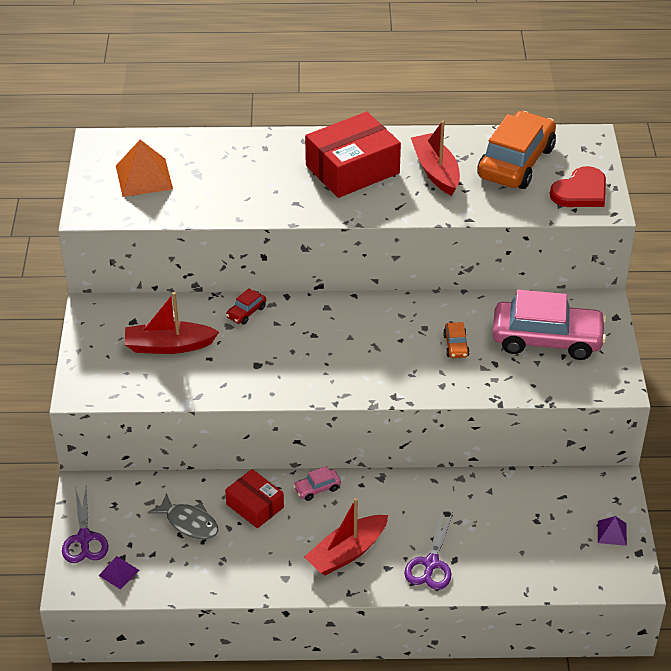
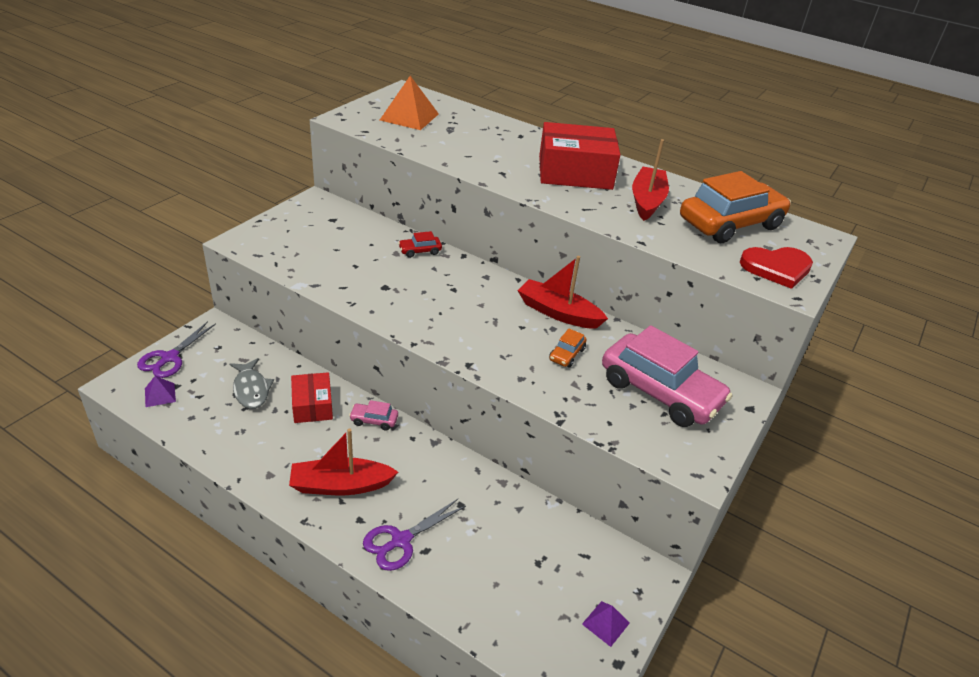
camera: 30 degrees right, 5 degrees down
(169, 346) = (337, 244): red boat -> red boat (558, 313)

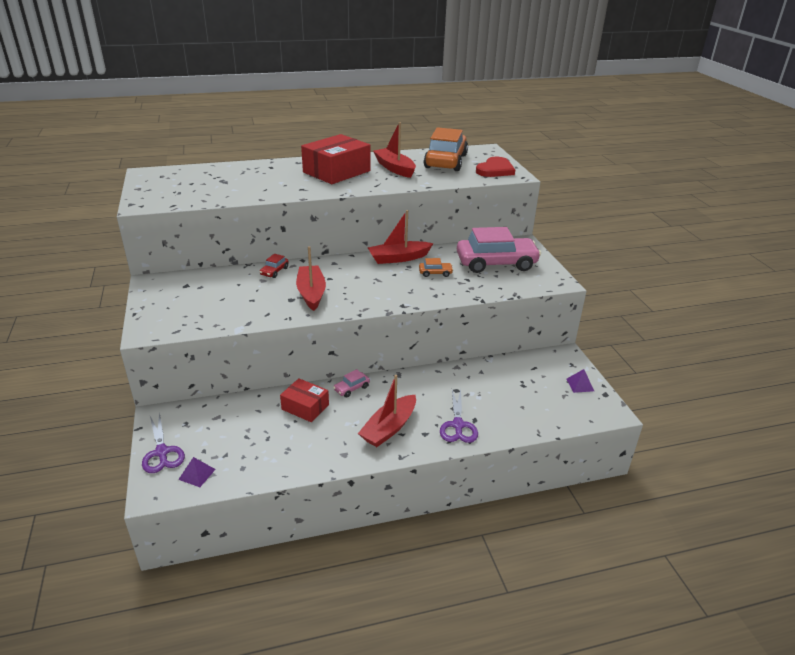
camera: 45 degrees left, 5 degrees down
(251, 389) = (253, 427): grey fish -> none
(409, 117) = (183, 185): orange pyramid -> none
(411, 293) = (311, 293): none -> red boat
(567, 354) = (435, 273): orange car -> orange car turned 75 degrees counterclockwise

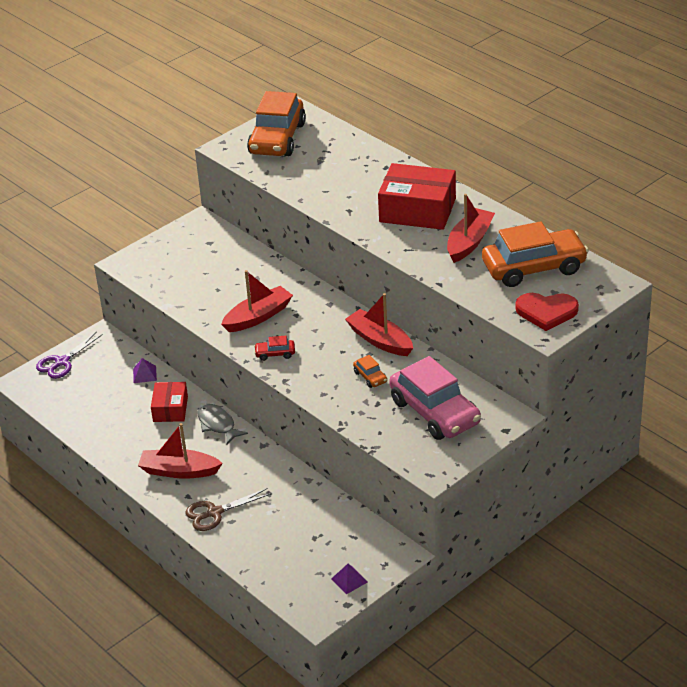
camera: 65 degrees right, 5 degrees up
(168, 186) = (277, 139): none -> orange car
(197, 474) = (52, 392): purple pyramid -> purple pyramid (144, 374)
(274, 271) = (278, 277): red car -> red car (275, 354)
(351, 388) = (217, 424): pink car -> grey fish
(458, 425) = (214, 513): purple scissors -> brown scissors

